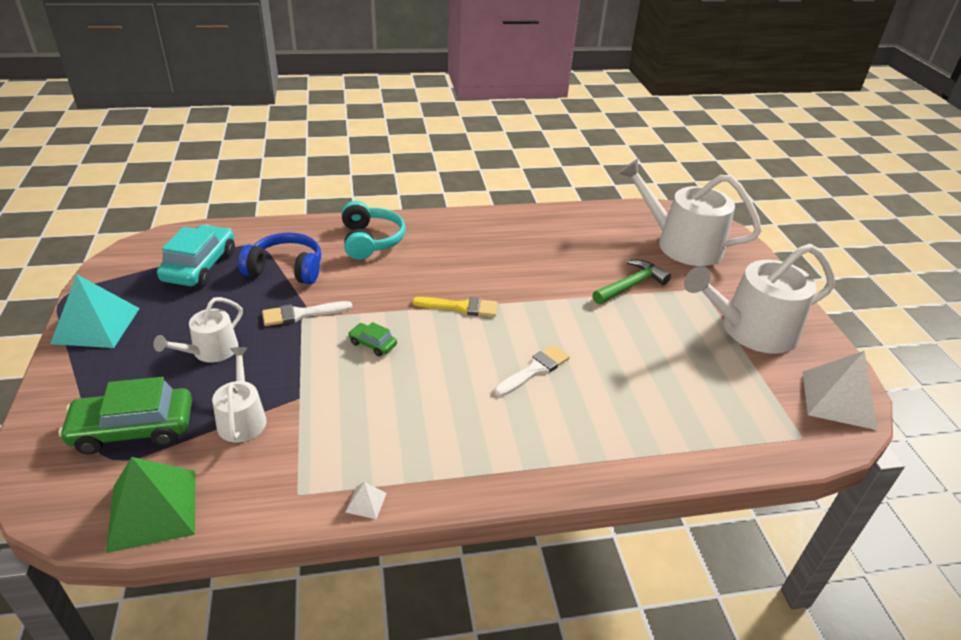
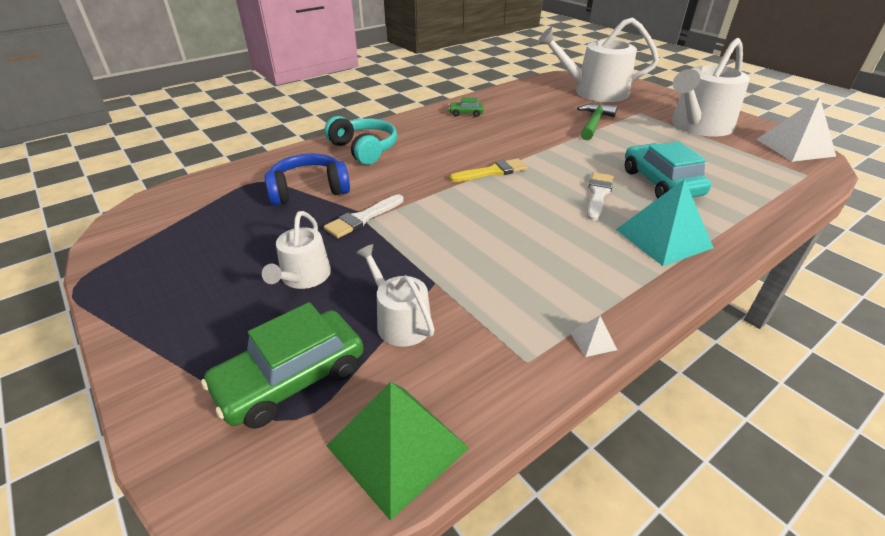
camera: 25 degrees left, 0 degrees up
(96, 325) = (144, 300): turquoise pyramid -> turquoise pyramid (663, 238)
(200, 266) = (216, 213): turquoise car -> turquoise car (661, 183)
(373, 344) = (452, 219): green car -> green car (466, 113)

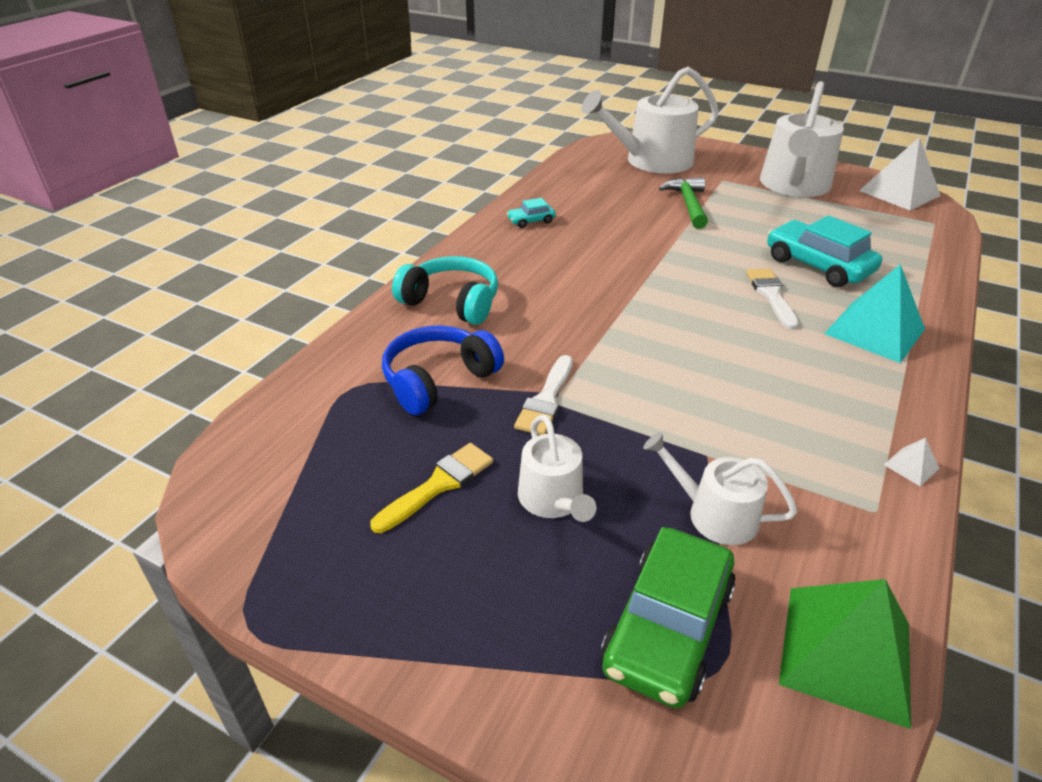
camera: 25 degrees left, 0 degrees up
(466, 113) = (531, 221): green car -> turquoise car
(492, 171) = (637, 295): yellow brush -> yellow brush (438, 485)

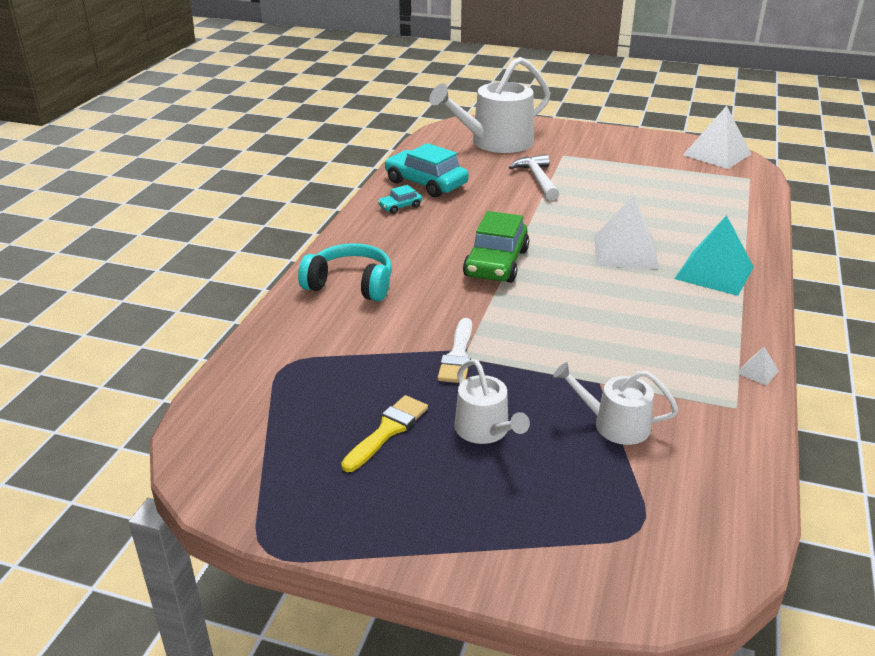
camera: 10 degrees left, 5 degrees down
(438, 380) = (360, 350): blue headphones -> none
(667, 628) = (597, 506): green car -> green car (496, 263)
(688, 204) = (537, 179): green hammer -> white hammer
(771, 295) = (625, 252): white brush -> white pyramid
(794, 186) = (626, 155): white watering can -> none
(818, 265) = (659, 223): turquoise car -> turquoise car (426, 183)
(845, 652) = (729, 504): green pyramid -> none

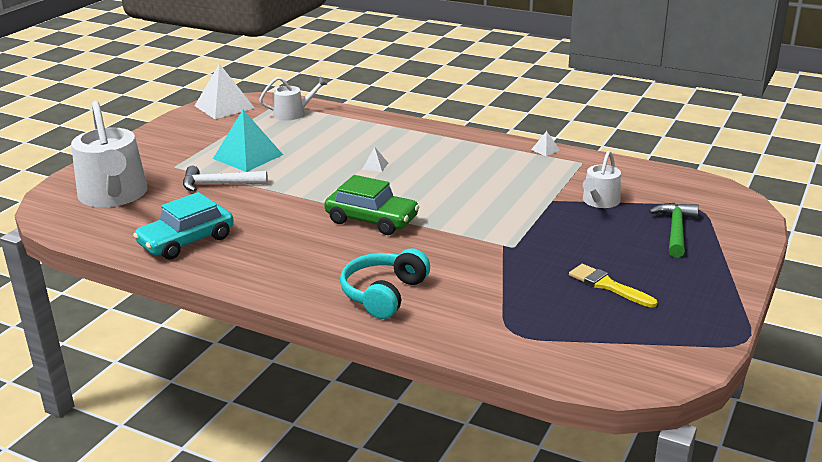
camera: 80 degrees left, 5 degrees down
(400, 206) = (232, 259): turquoise car -> none
(458, 356) = (512, 249): white brush -> none
(485, 430) = (606, 247): white watering can -> white watering can (293, 113)
(553, 499) = (675, 230): none -> green hammer
(625, 252) = (375, 166): white pyramid -> white pyramid, size x0.42
(714, 272) = (419, 141): turquoise pyramid -> turquoise pyramid (248, 156)

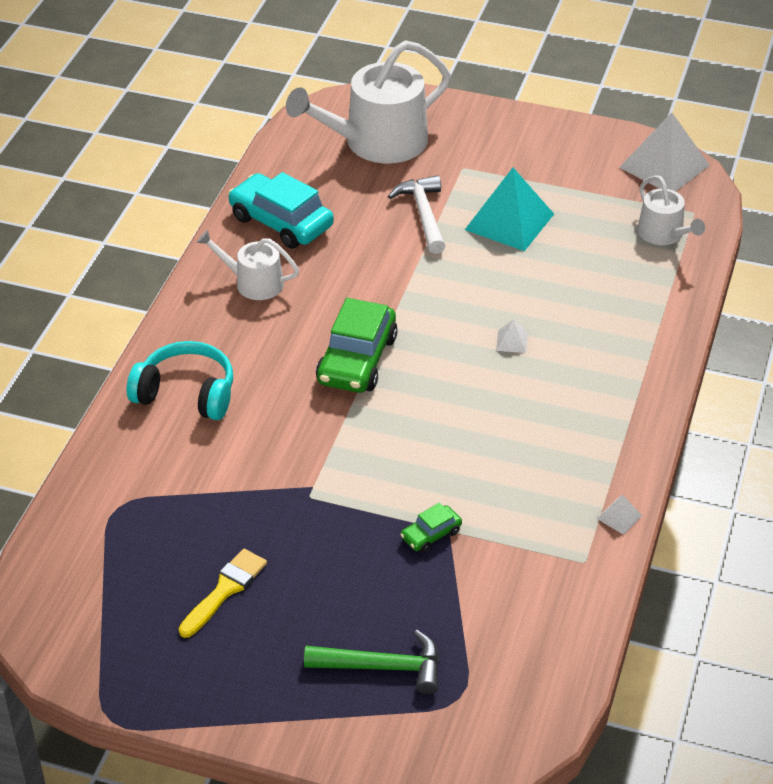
camera: 80 degrees right, 15 degrees up
(556, 206) = (431, 534): none -> green car
(599, 201) = (455, 582): white watering can -> white watering can (253, 283)

